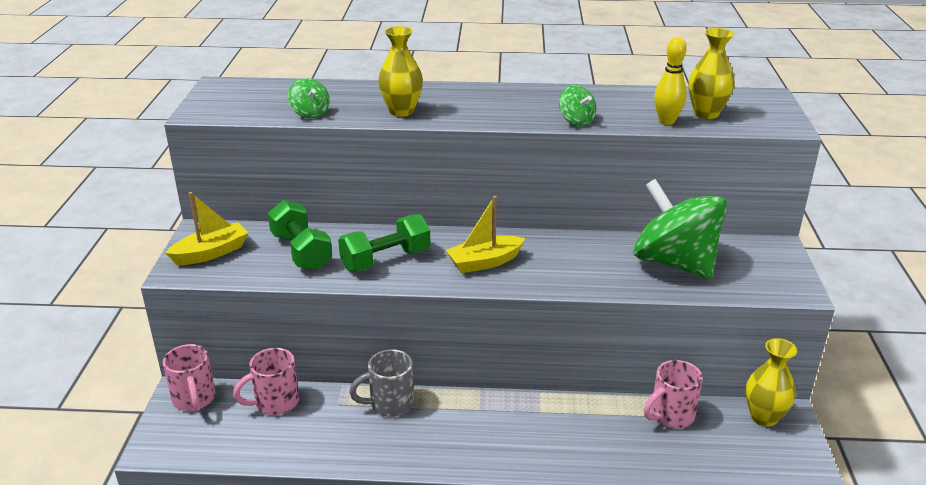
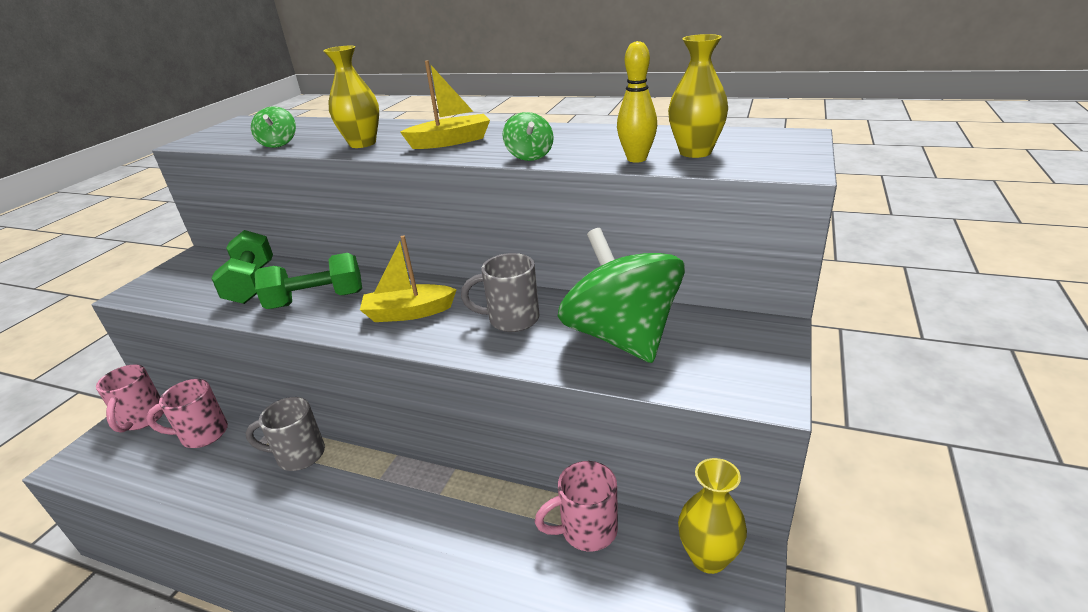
camera: 20 degrees right, 0 degrees up
(211, 253) = (178, 278): yellow boat -> yellow boat (451, 141)
(578, 259) = (511, 319): none -> grey mug

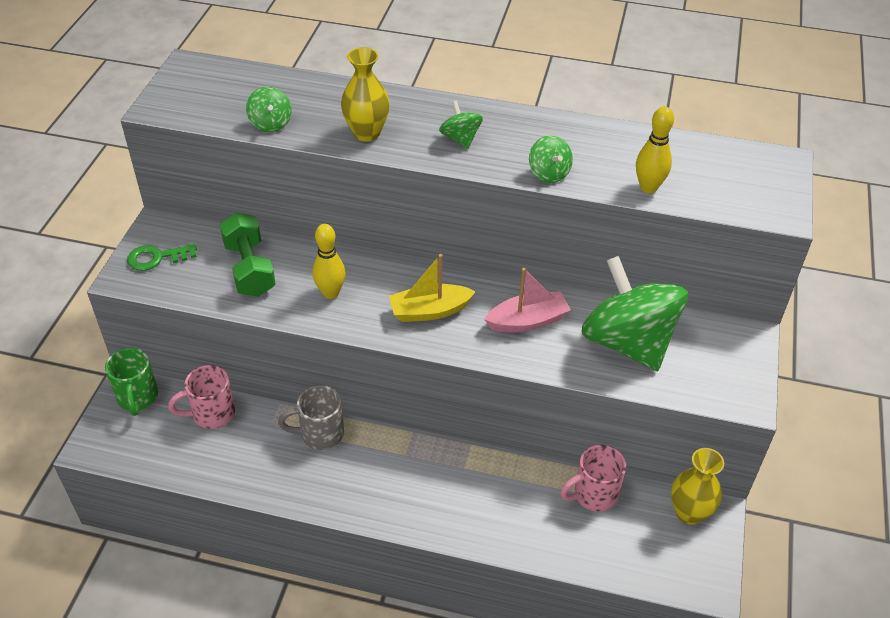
camera: 10 degrees left, 15 degrees up
(142, 419) = (137, 398): pink mug -> green mug
(173, 278) = (157, 258): none -> green key
(316, 300) = (330, 293): green dumbbell -> yellow bowling pin
(451, 141) = (460, 138): yellow boat -> green spinning top
(511, 319) = (528, 321): grey mug -> pink boat
(695, 152) = (698, 181): yellow vase -> none

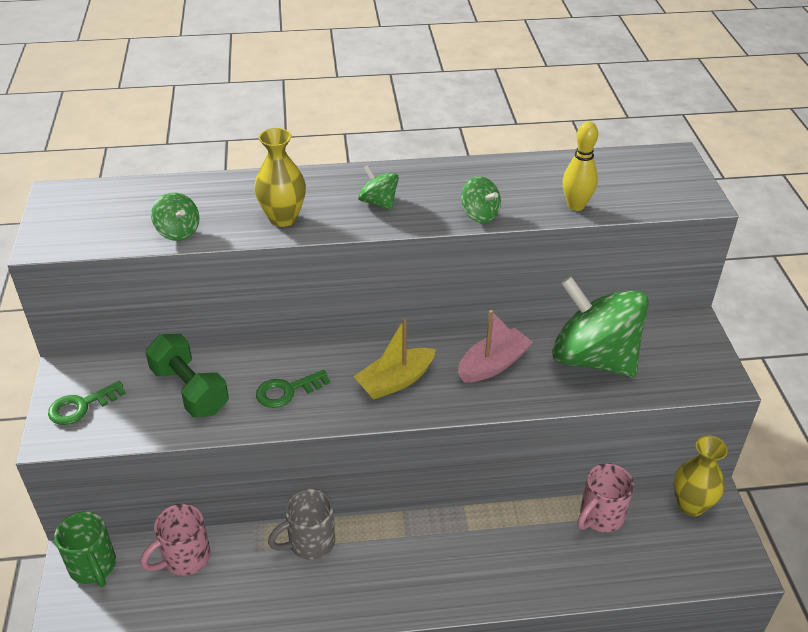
camera: 20 degrees left, 5 degrees down
(330, 293) = (287, 391): yellow bowling pin -> green key

